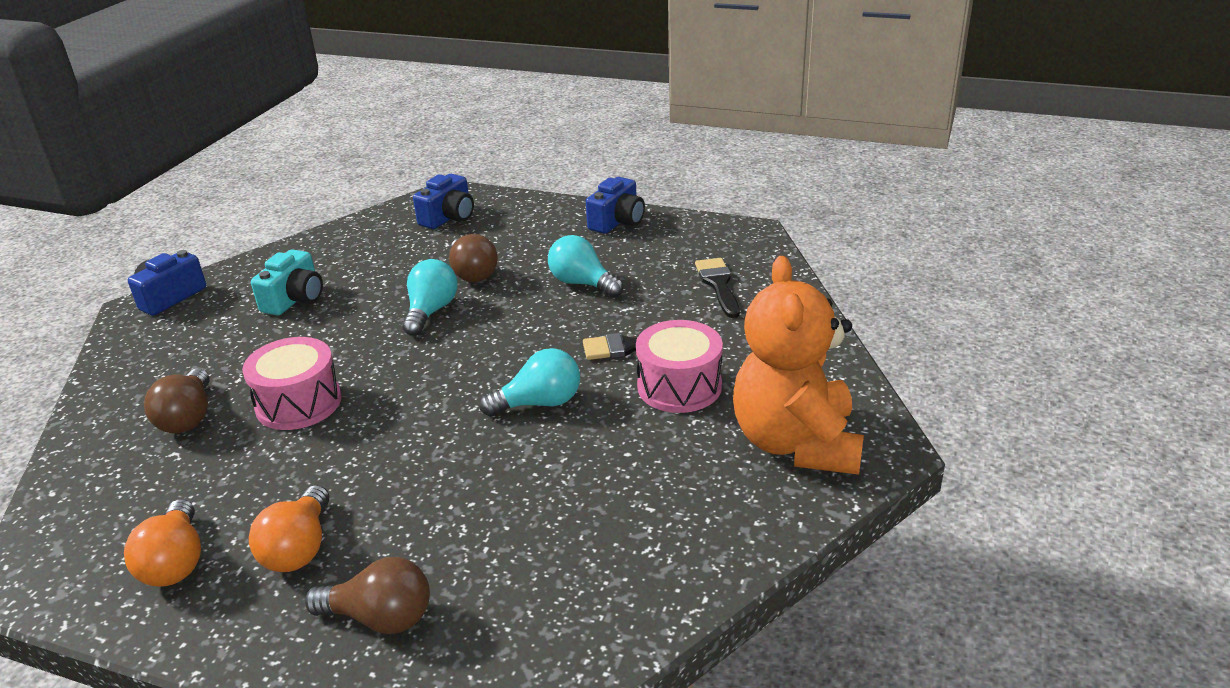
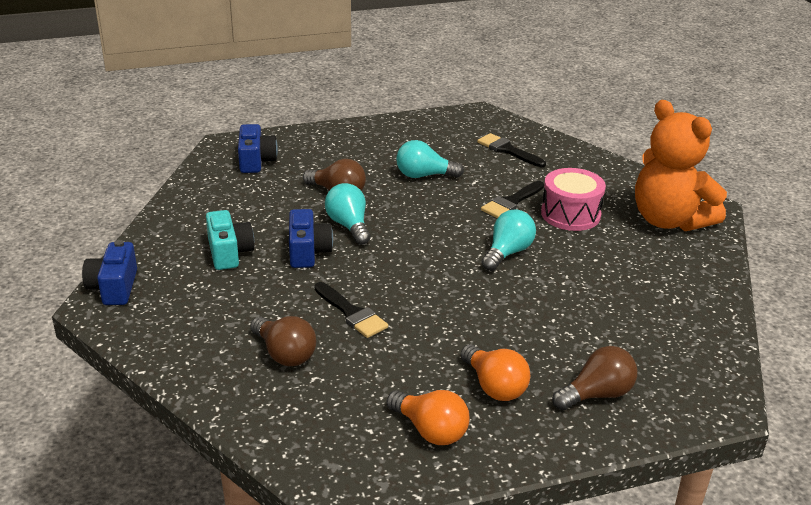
camera: 40 degrees left, 0 degrees up
(298, 403) = (352, 313): pink drum -> black brush
(617, 221) = (385, 130): blue camera -> blue camera (308, 252)

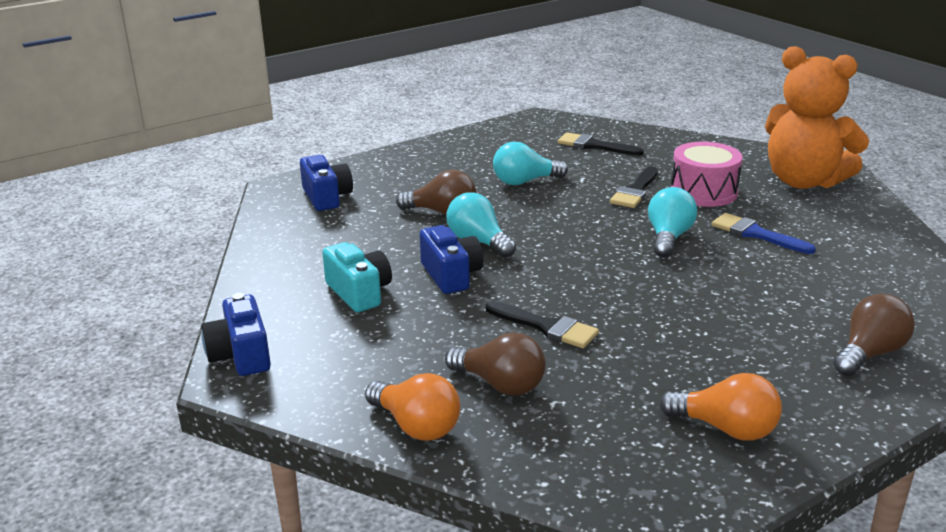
camera: 15 degrees left, 5 degrees down
(494, 386) = (758, 368): orange light bulb -> orange light bulb (416, 426)
(585, 264) = (756, 234): none -> blue brush

